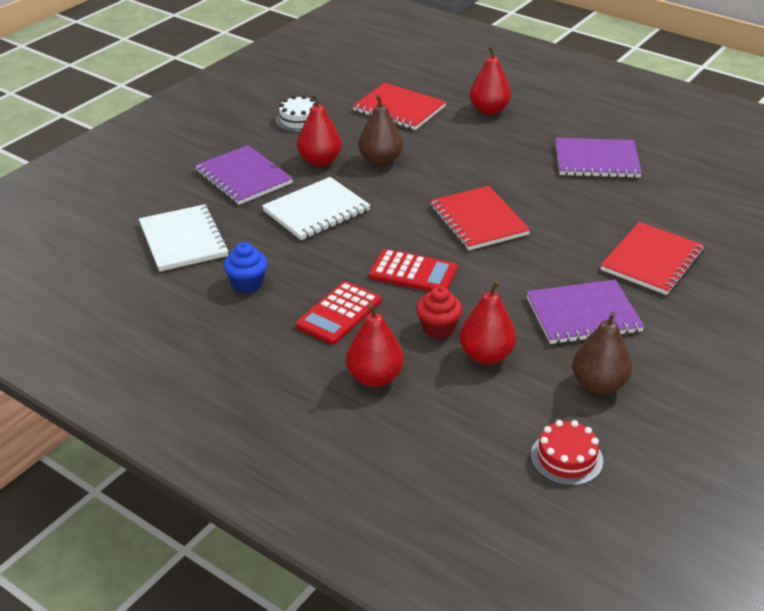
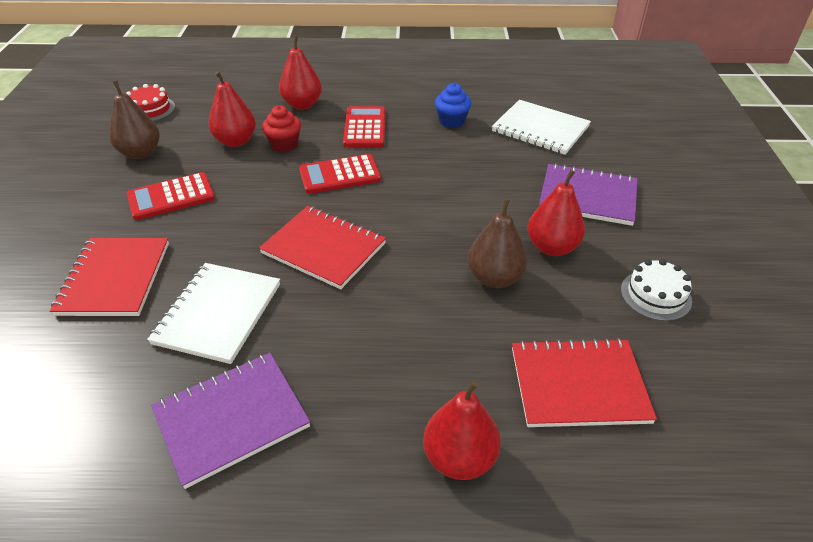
camera: 145 degrees right, 5 degrees up
(316, 211) = (480, 193): white notebook -> white notebook (218, 313)
(583, 314) = (171, 197): purple notebook -> red calculator

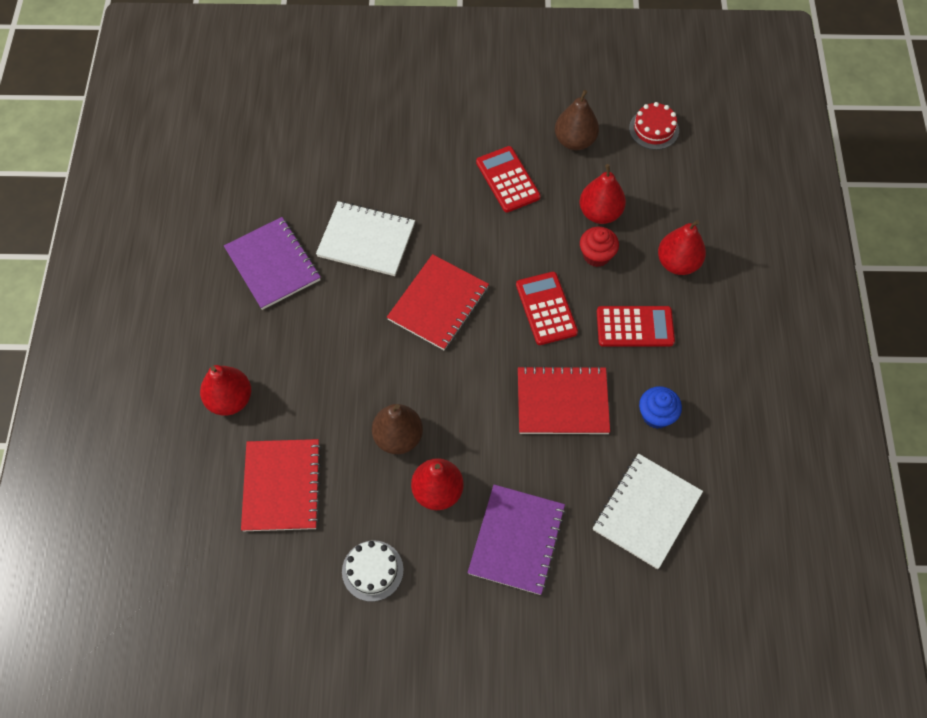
camera: 90 degrees right, 20 degrees up
(115, 278) = (406, 166): red notebook -> red notebook (562, 402)

